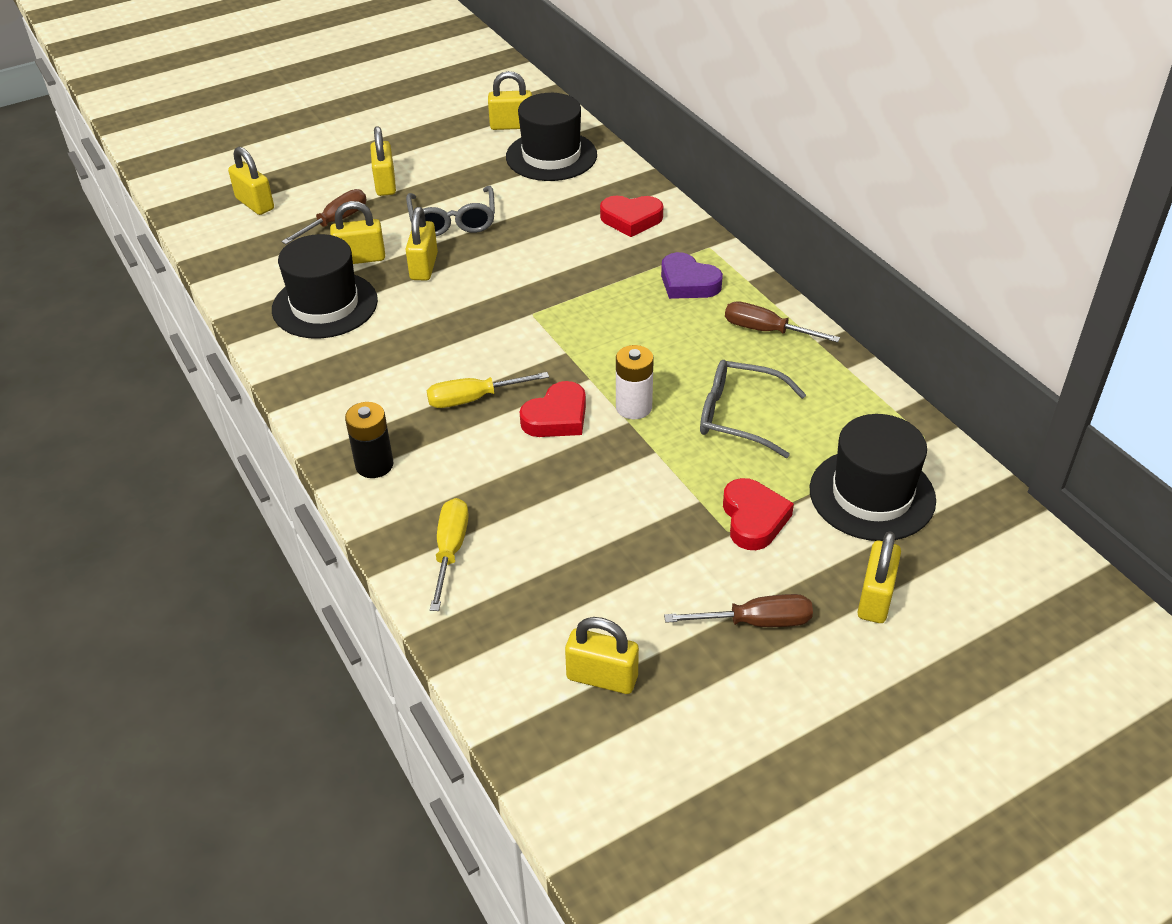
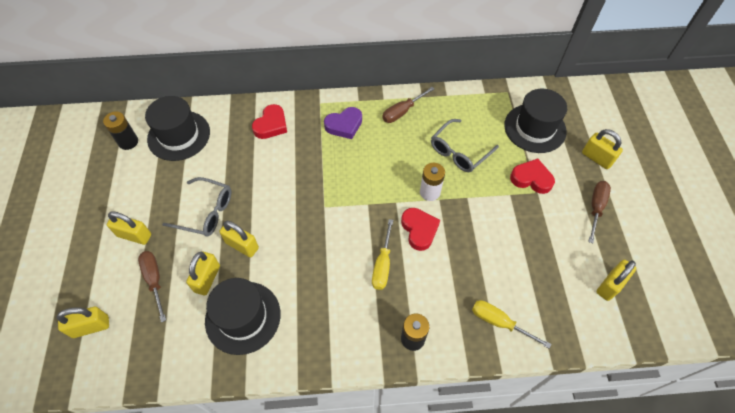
camera: 65 degrees left, 15 degrees up
(511, 125) = (128, 142): yellow padlock -> black battery

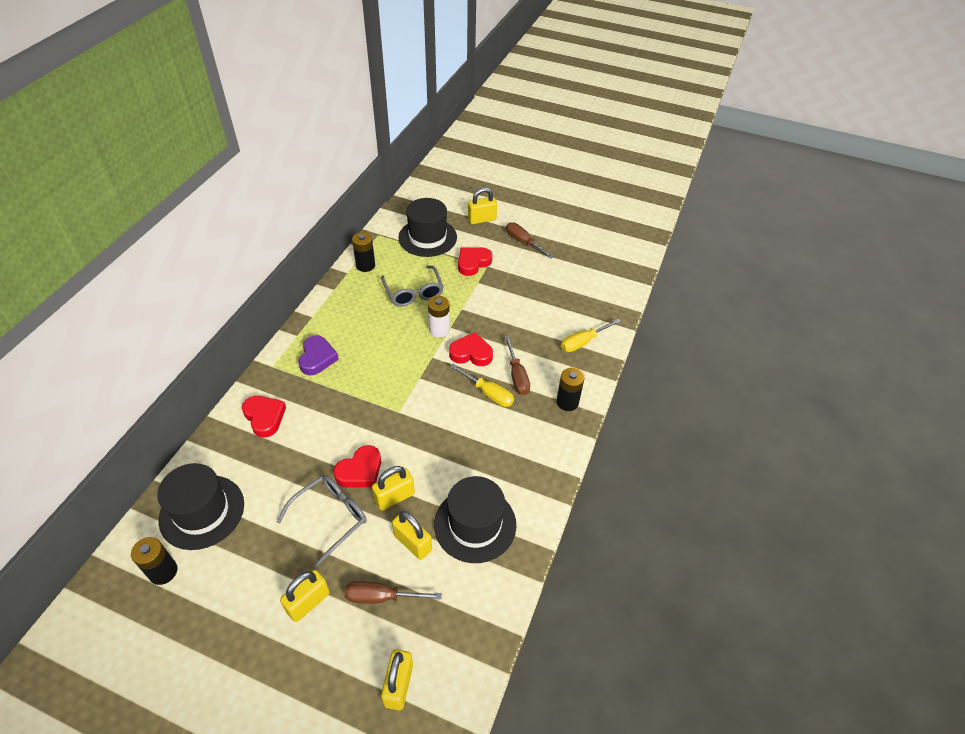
camera: 65 degrees left, 10 degrees down
(254, 210) = (360, 471): none -> red heart
(402, 112) = (339, 310): brown screwdriver -> brown screwdriver (517, 375)
(464, 103) = (365, 265): none -> black battery
(610, 285) = (589, 268): yellow padlock -> none

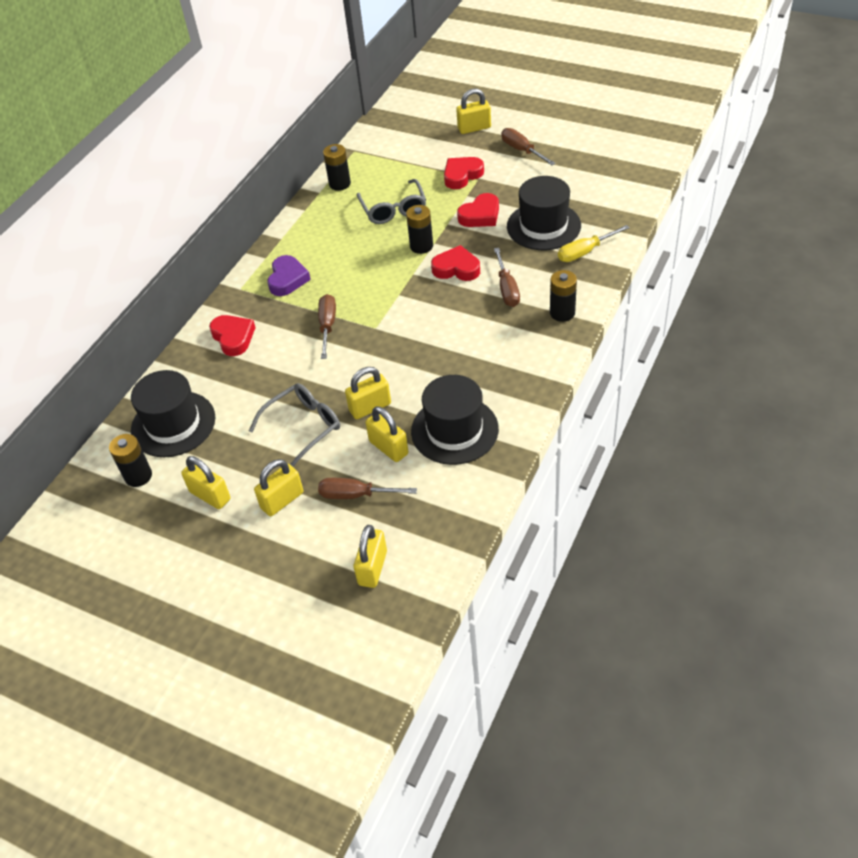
camera: 10 degrees right, 0 degrees up
(235, 596) = (210, 495): none -> yellow padlock
(354, 408) = (327, 326): none -> brown screwdriver
(360, 471) = (334, 384): red heart -> red heart (480, 215)
(427, 237) = (410, 151): black hat -> black hat (543, 226)
(439, 330) = (421, 246): white battery -> black battery
(488, 393) = (474, 307): yellow screwdriver -> none

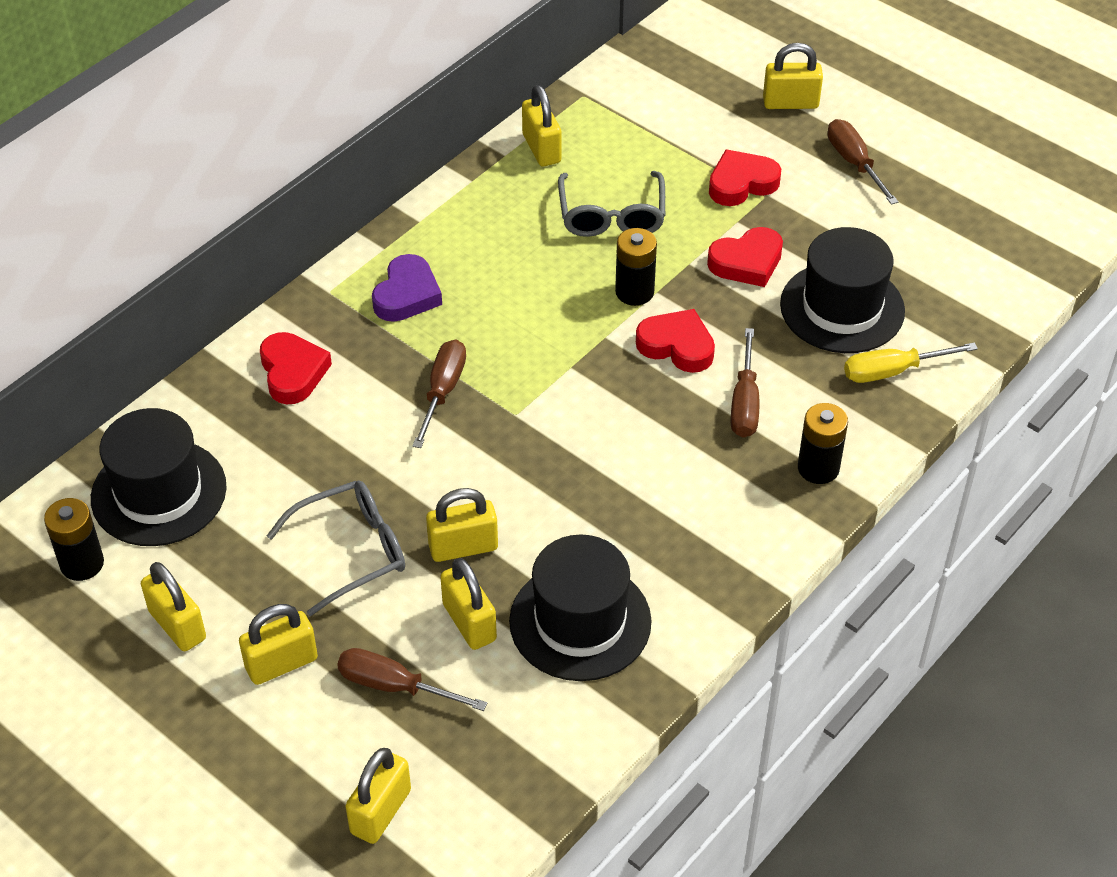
camera: 10 degrees right, 0 degrees up
(340, 184) = (541, 148): black battery -> yellow padlock

